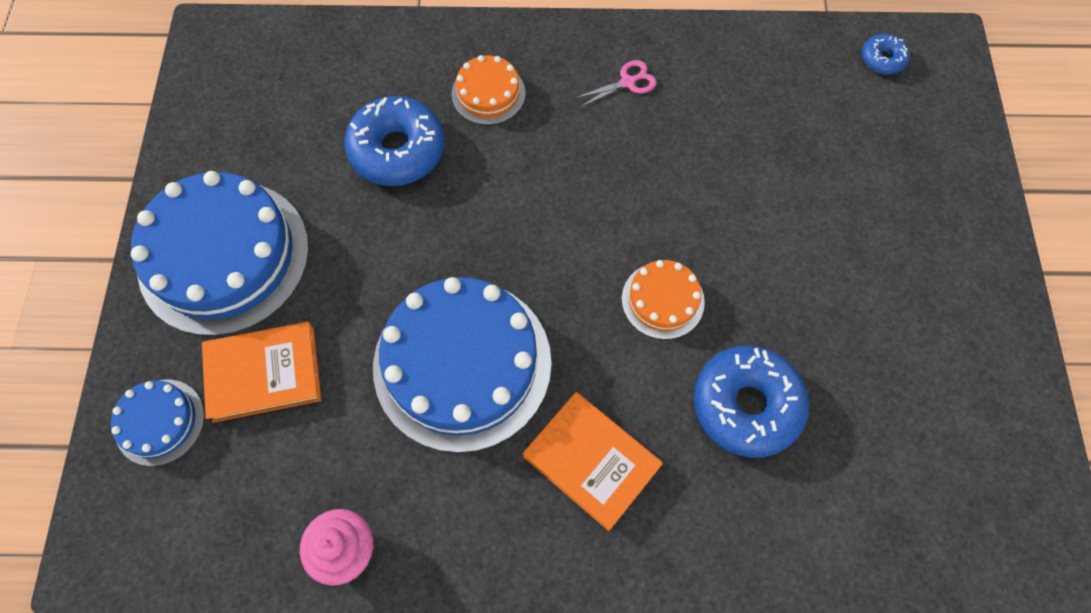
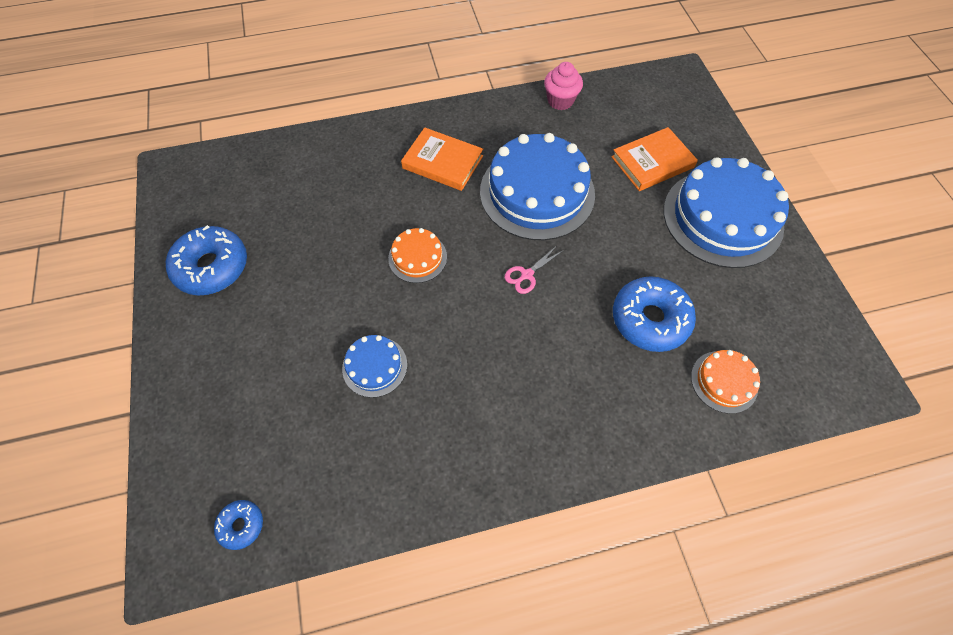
camera: 165 degrees right, 5 degrees down
(160, 422) = (693, 129): blue cake -> blue cake (374, 366)
(488, 93) = (601, 388): orange cake -> orange cake (724, 381)
(627, 82) = (484, 431): pink scissors -> pink scissors (526, 275)
(746, 405) = (353, 209): blue donut -> blue donut (212, 267)

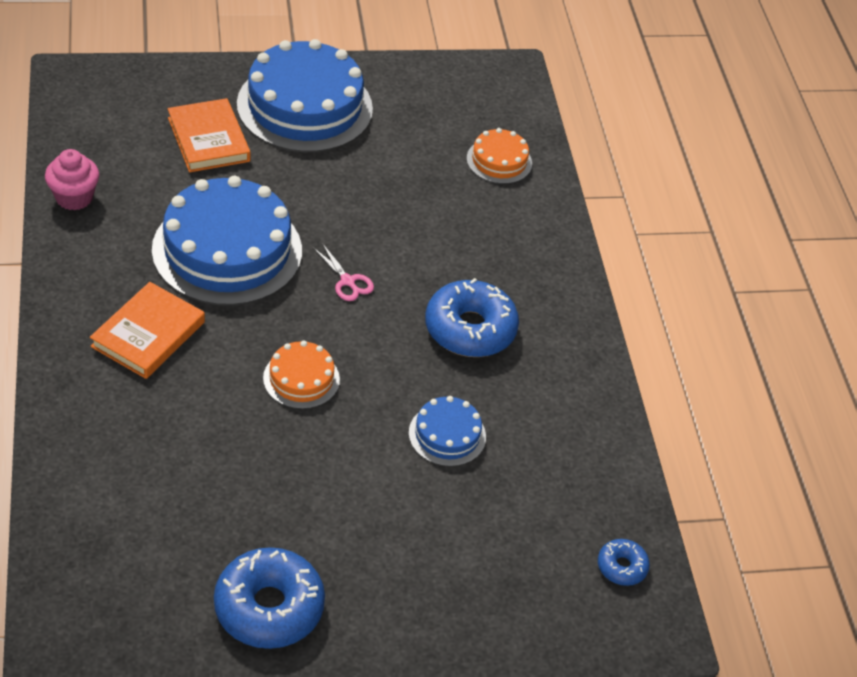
camera: 90 degrees left, 15 degrees down
(650, 319) = (422, 195): blue donut -> blue donut (470, 329)

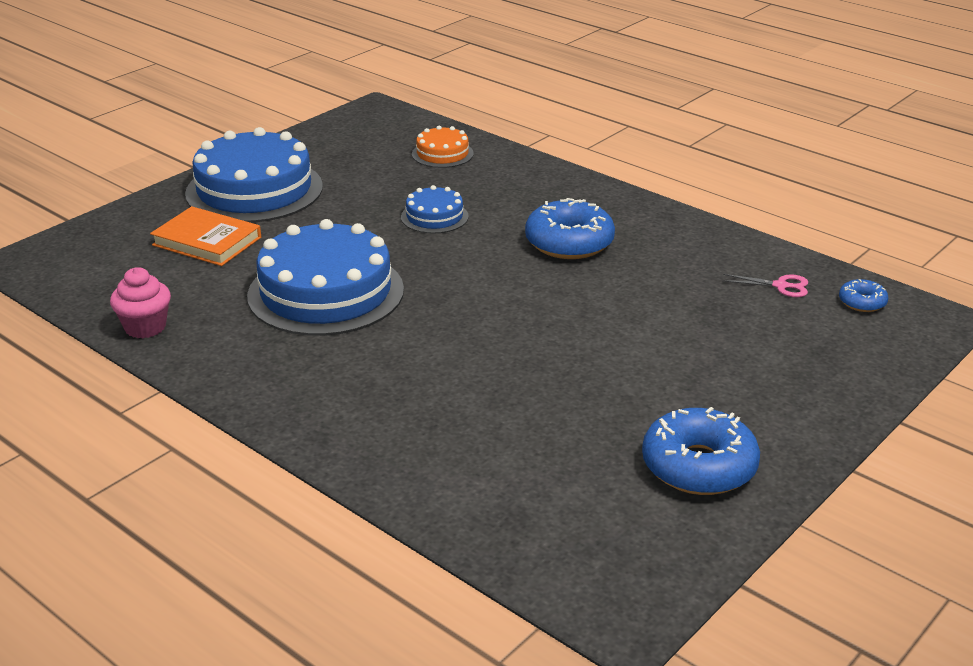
camera: 35 degrees left, 15 degrees down
(148, 334) = (344, 371): orange book -> none
(301, 379) = (502, 330): orange cake -> none
(347, 281) = (445, 263): pink scissors -> pink scissors (781, 286)
(447, 435) = (649, 302): blue cake -> blue cake (434, 217)

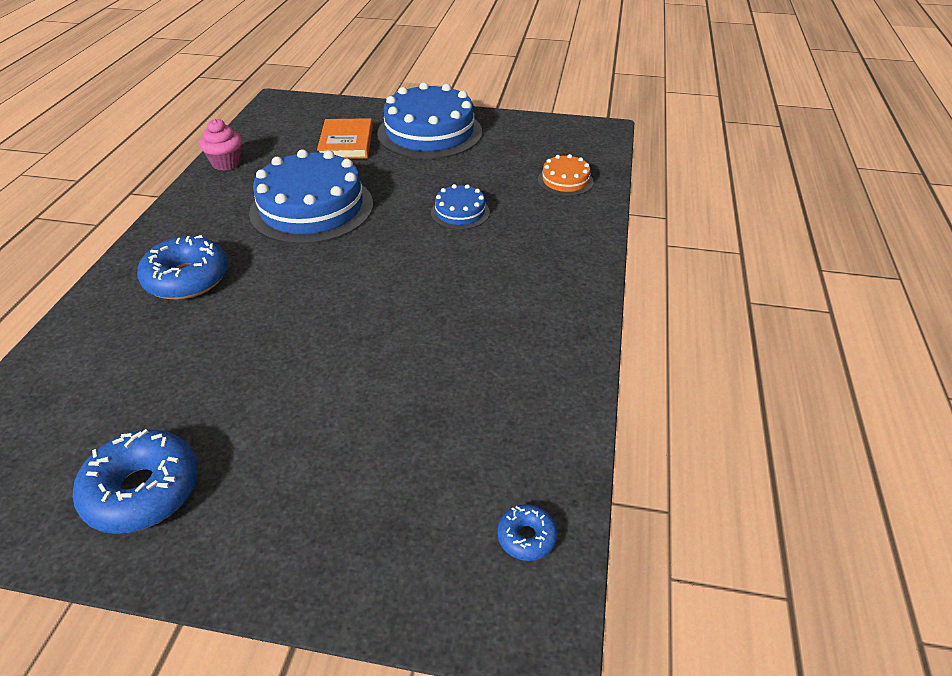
camera: 60 degrees right, 10 degrees up
(569, 243) = (478, 290): blue donut -> blue donut (187, 279)
(781, 286) = (510, 455): pink scissors -> none

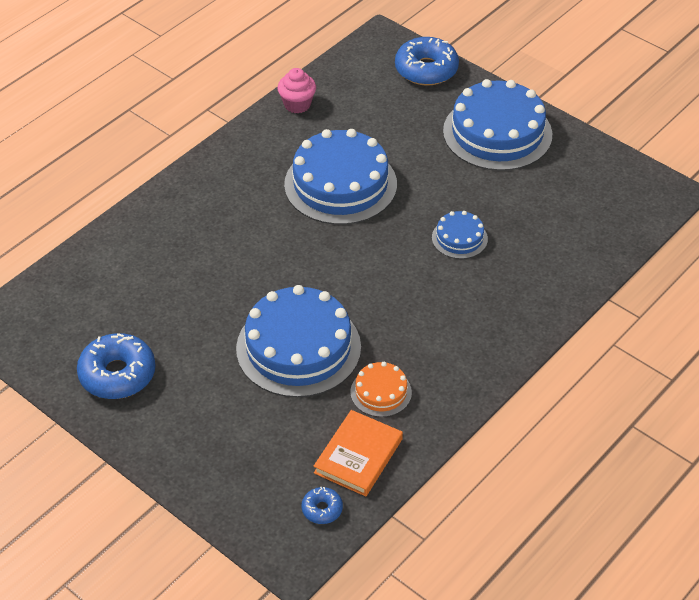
camera: 30 degrees right, 5 degrees up
(187, 279) = (212, 219): blue donut -> blue donut (426, 69)
(346, 143) = (413, 118): orange book -> orange book (358, 456)
(367, 364) = (298, 348): none -> blue cake
(565, 181) = (579, 240): orange cake -> orange cake (381, 392)

